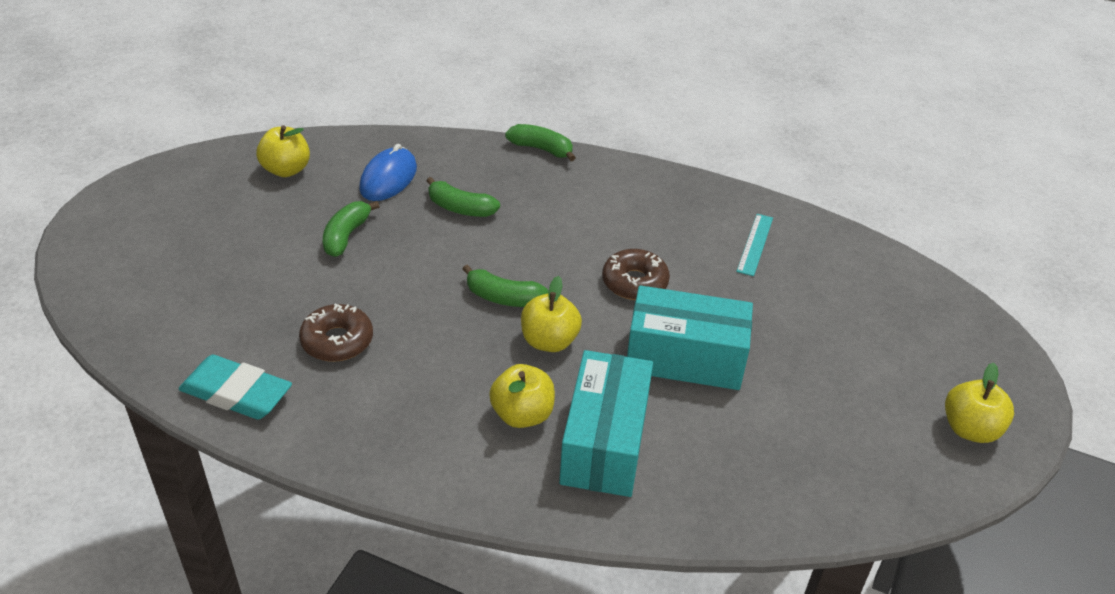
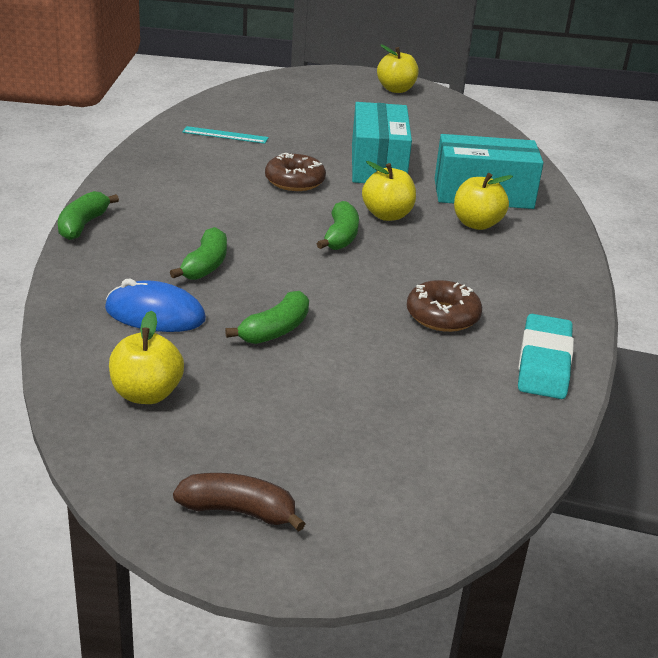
camera: 100 degrees left, 10 degrees down
(148, 198) = (239, 511): none -> brown banana
(346, 236) = (275, 330): green banana -> green banana turned 60 degrees counterclockwise

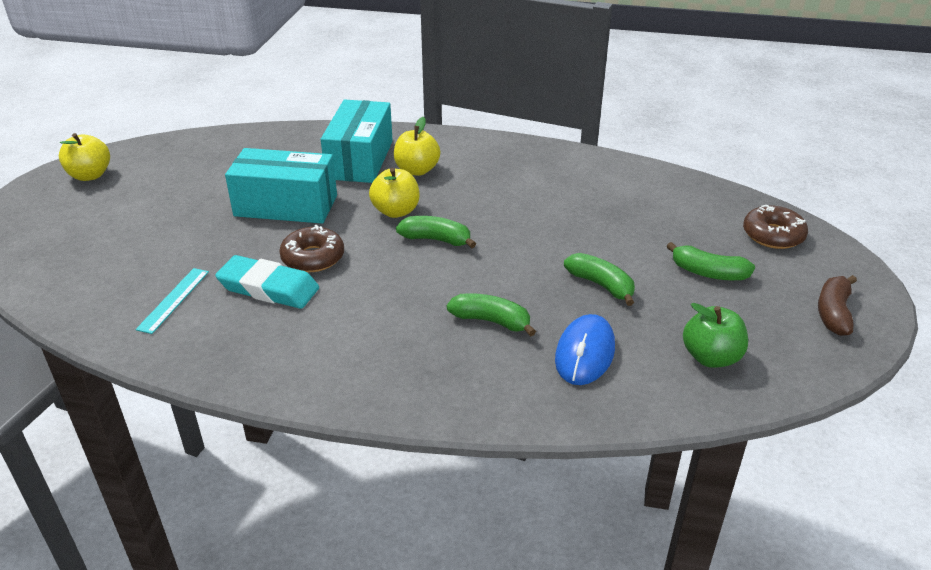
camera: 80 degrees left, 5 degrees up
(83, 225) = (398, 411): green banana -> green banana (708, 273)
(146, 394) = (711, 357): yellow apple -> green apple
(442, 316) = (567, 204): brown donut -> brown donut (773, 235)
(544, 363) = (624, 173): turquoise eraser -> turquoise eraser (268, 288)

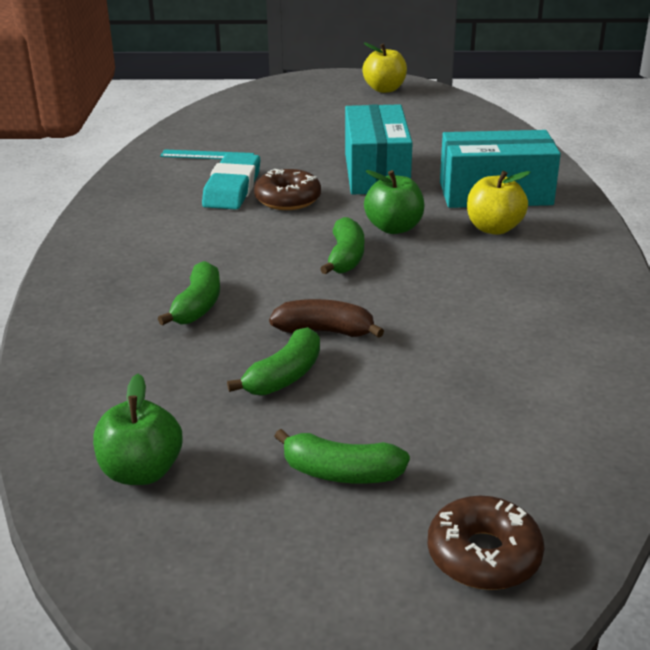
camera: 80 degrees right, 5 degrees down
(396, 211) = (394, 228): yellow apple -> green apple
(585, 353) = (145, 370): blue mouse -> none
(708, 273) = (341, 473): green banana -> green banana turned 90 degrees counterclockwise
(833, 313) = (264, 616): brown banana -> brown banana (325, 331)

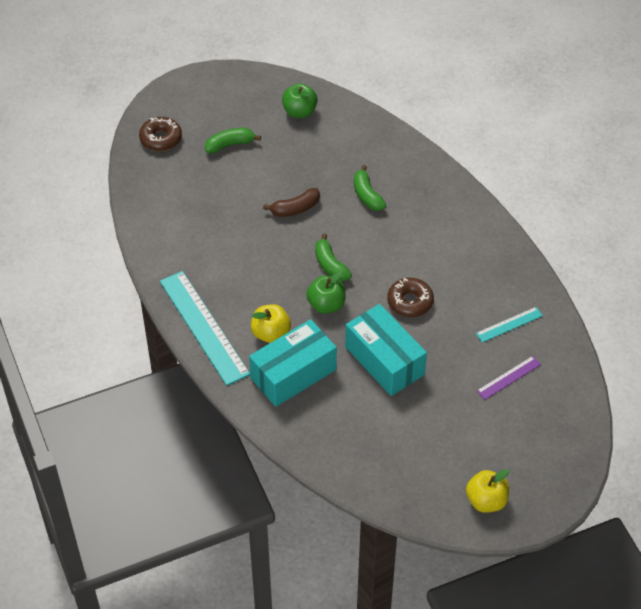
camera: 145 degrees right, 20 degrees up
(232, 188) = (453, 296): turquoise eraser -> none
(263, 130) = (509, 377): none -> purple ruler
(284, 376) = (289, 176): green banana -> none
(586, 260) = (204, 327): none -> turquoise ruler

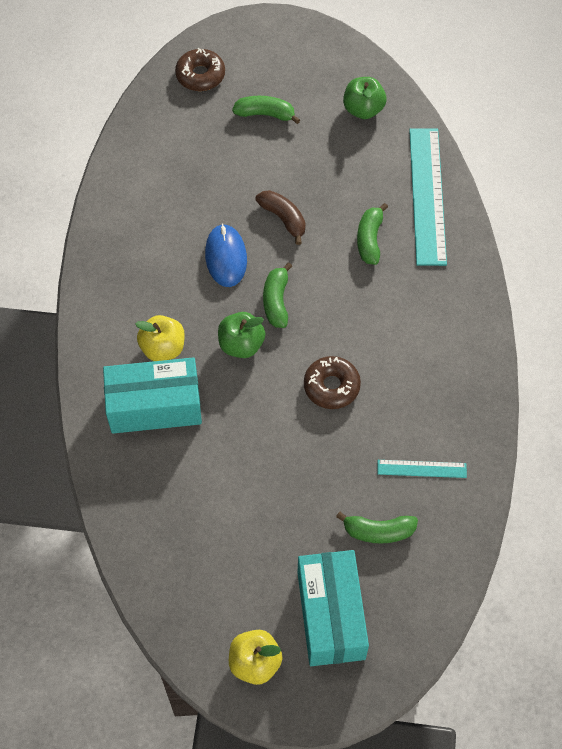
camera: 30 degrees right, 10 degrees up
(204, 327) = (101, 306): turquoise ruler -> turquoise ruler (427, 195)
(272, 252) = (226, 257): none -> blue mouse
(295, 208) = (283, 219): brown banana -> brown banana turned 135 degrees counterclockwise
(384, 361) = (258, 440): turquoise box -> turquoise box (331, 615)
(509, 377) = (378, 531): purple ruler -> green banana

